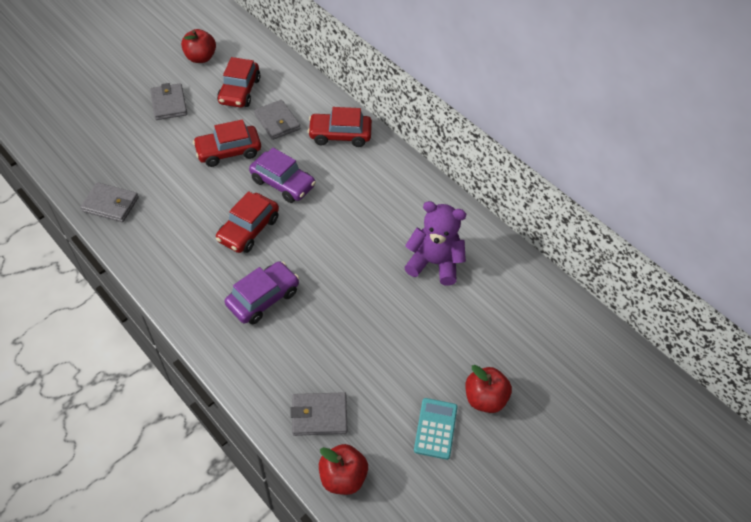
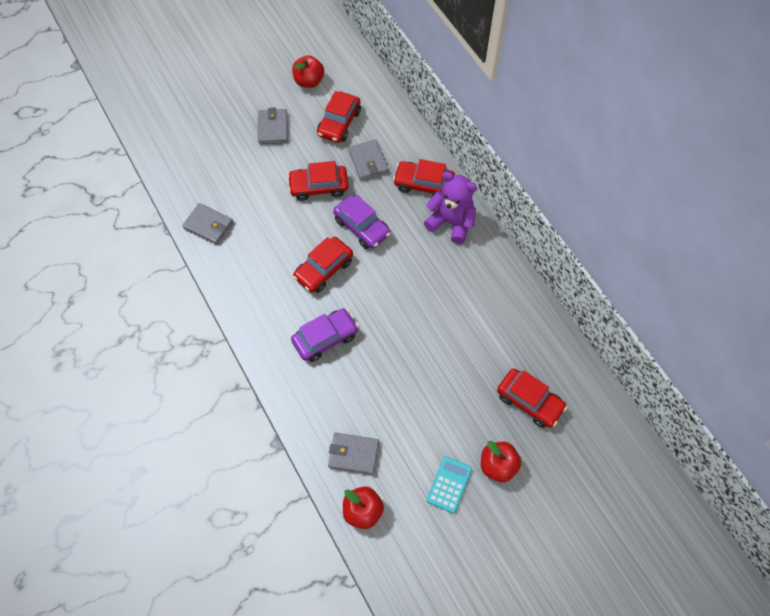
camera: 15 degrees right, 10 degrees up
(434, 263) = (483, 330): purple teddy bear -> purple teddy bear (451, 222)
(501, 326) = (529, 401): none -> red car

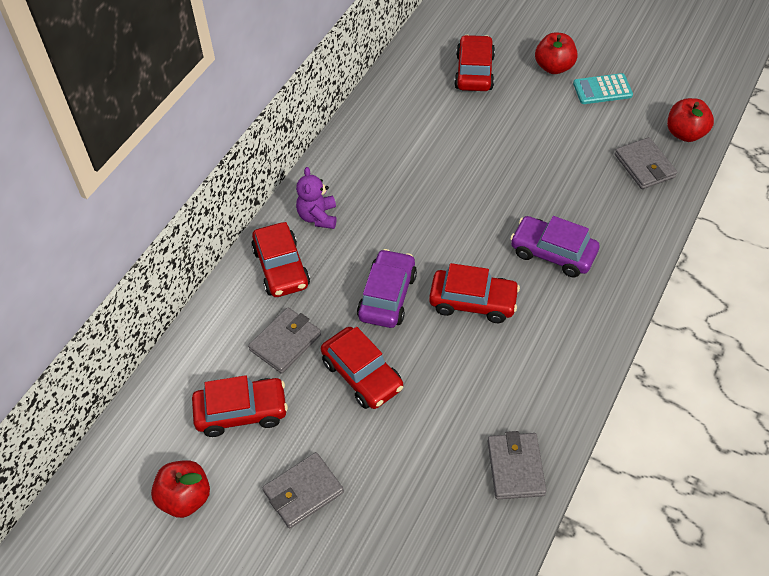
camera: 120 degrees left, 10 degrees down
(451, 222) = (318, 217): purple teddy bear -> purple teddy bear, size x0.65

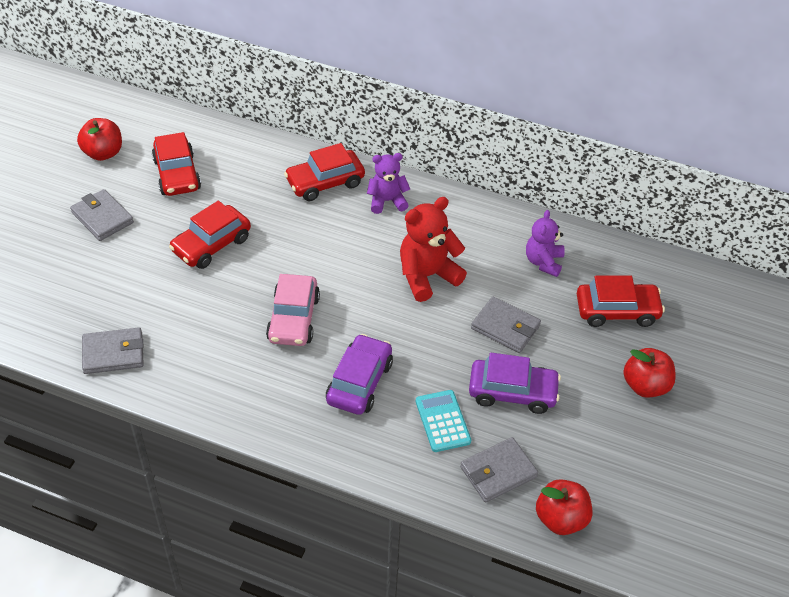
camera: 80 degrees right, 5 degrees down
(285, 342) = (245, 193): grey wallet -> grey wallet (505, 327)
(387, 296) = (297, 256): purple car -> purple car (512, 392)
(414, 110) = (543, 262): none -> purple teddy bear
(424, 193) = (427, 276): none -> red teddy bear
(473, 302) = (293, 318): red car -> pink car
(602, 90) = (618, 434): turquoise calculator -> turquoise calculator (442, 421)

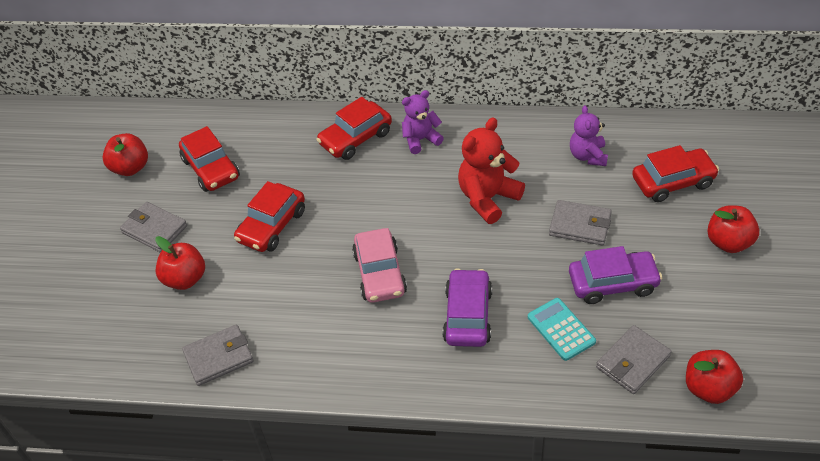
camera: 10 degrees left, 0 degrees up
(112, 272) = (185, 279): none -> red apple

